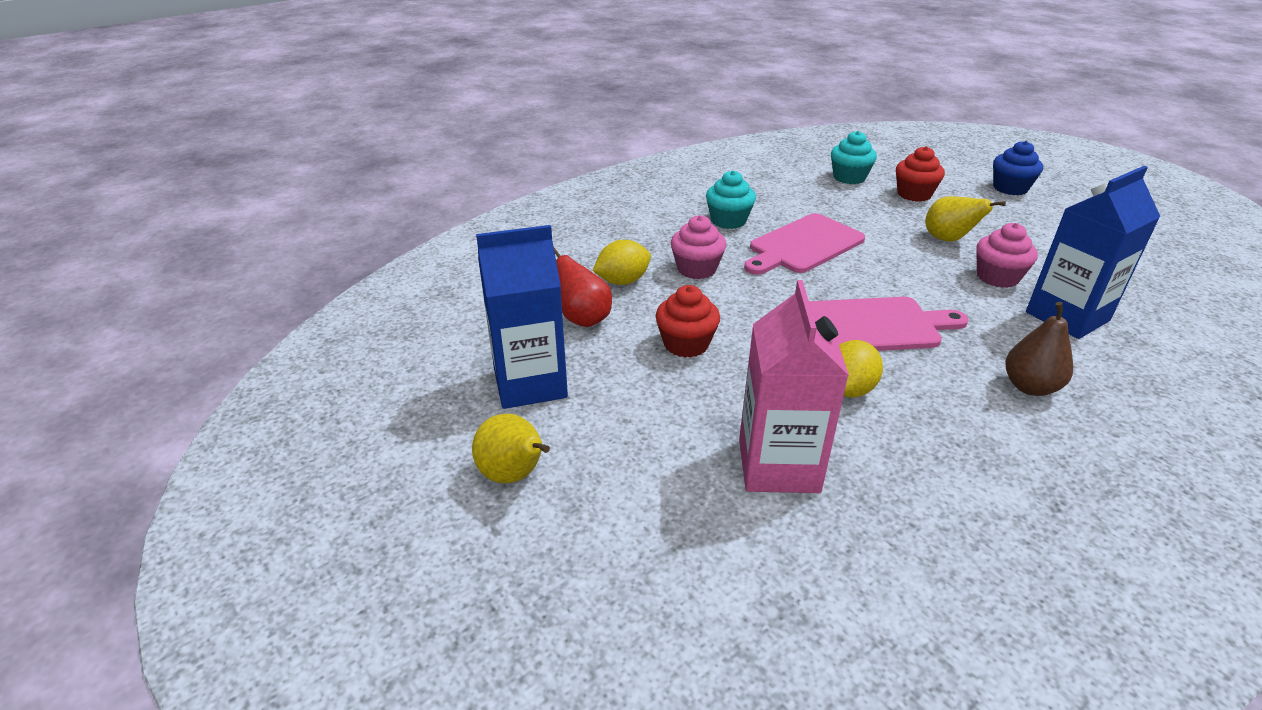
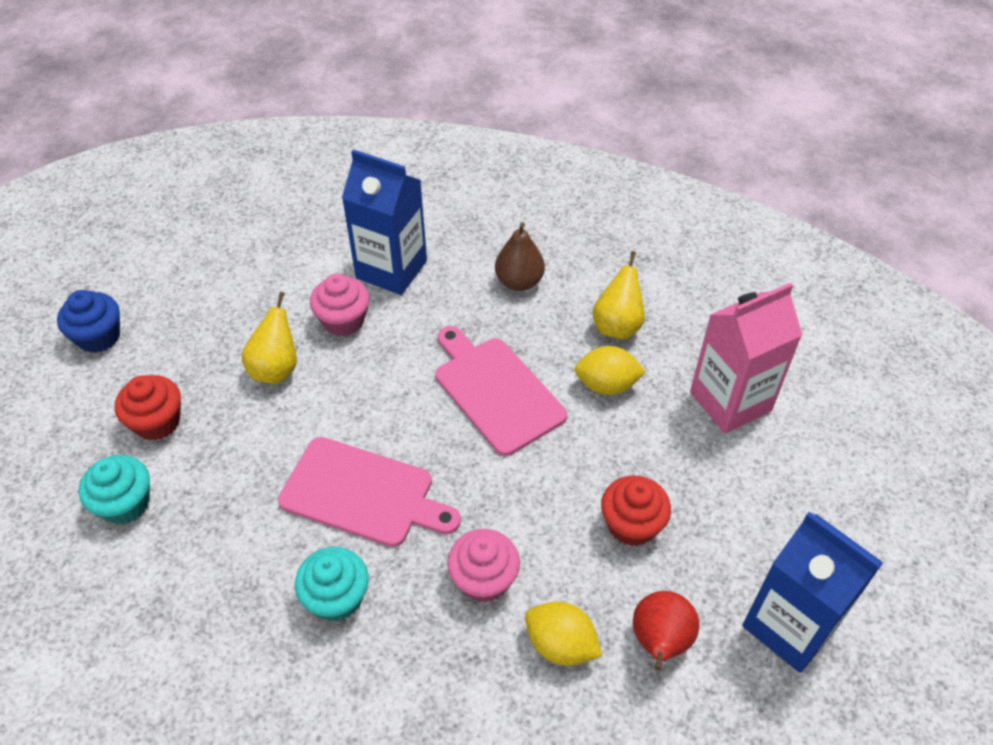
camera: 120 degrees left, 15 degrees up
(514, 475) = (890, 564): yellow pear -> yellow pear (617, 326)

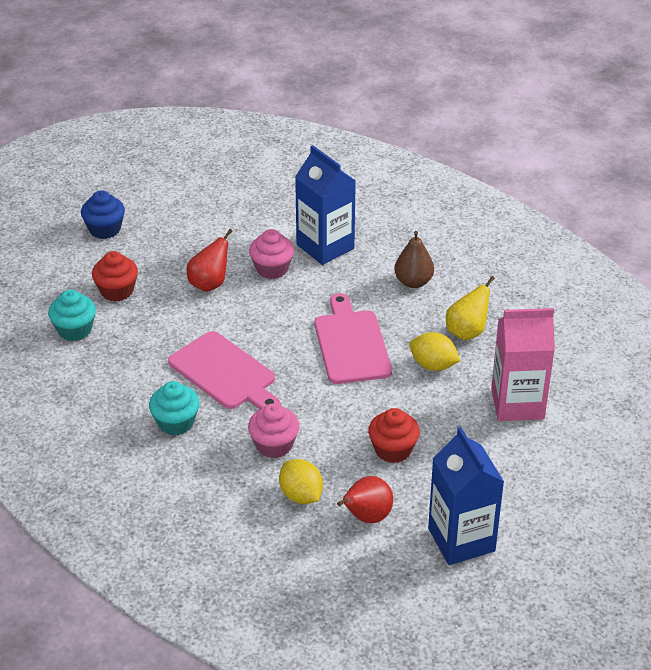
camera: 25 degrees right, 10 degrees down
(276, 369) = (209, 284): yellow pear -> red pear

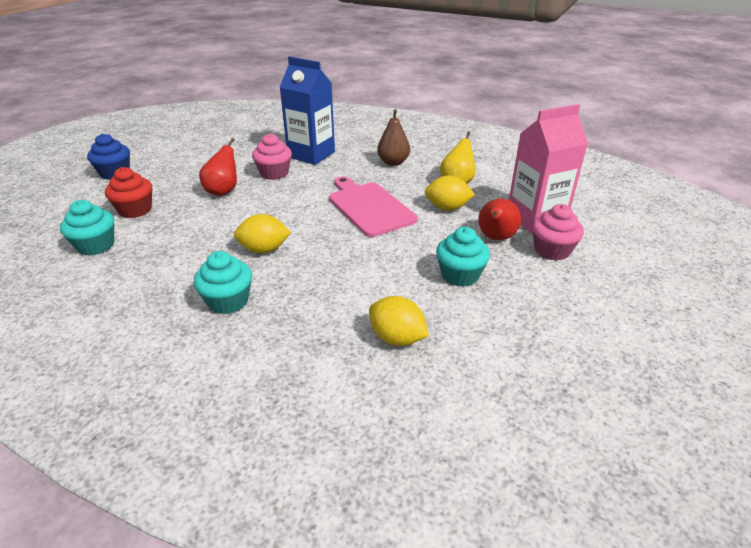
camera: 20 degrees left, 5 degrees down
(225, 373) = (264, 249): pink cutting board -> yellow lemon
(274, 445) = (342, 298): pink cupcake -> pink cupcake (552, 250)
(366, 517) = (478, 341): red pear -> red pear (495, 238)
(393, 450) = (460, 275): red cupcake -> turquoise cupcake
(461, 540) = (587, 338): blue carton -> none

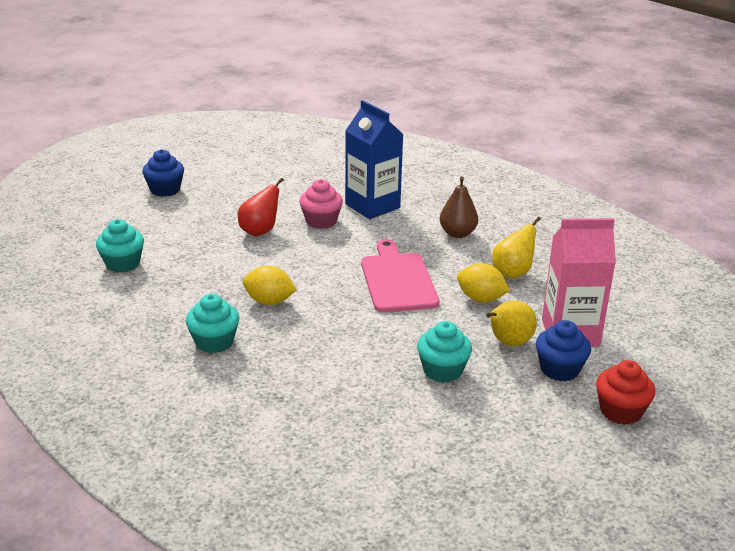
camera: 20 degrees right, 5 degrees down
(135, 210) = (169, 234): red cupcake -> red cupcake (620, 411)
(397, 338) = (343, 410): yellow lemon -> none
(495, 238) = (508, 343): red pear -> yellow pear
(552, 250) = (559, 369): pink cupcake -> blue cupcake

